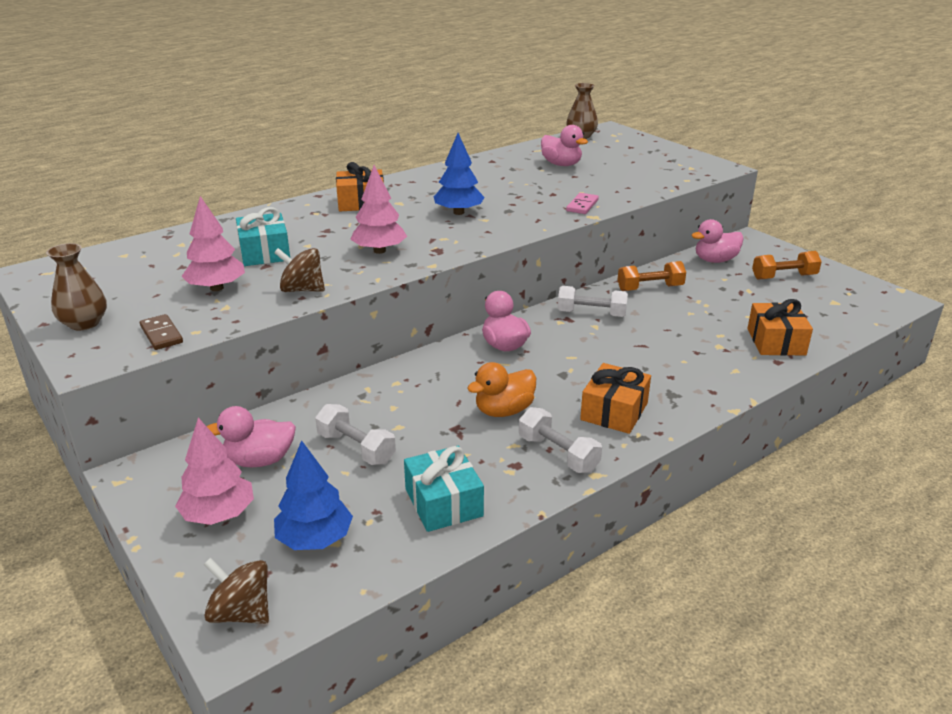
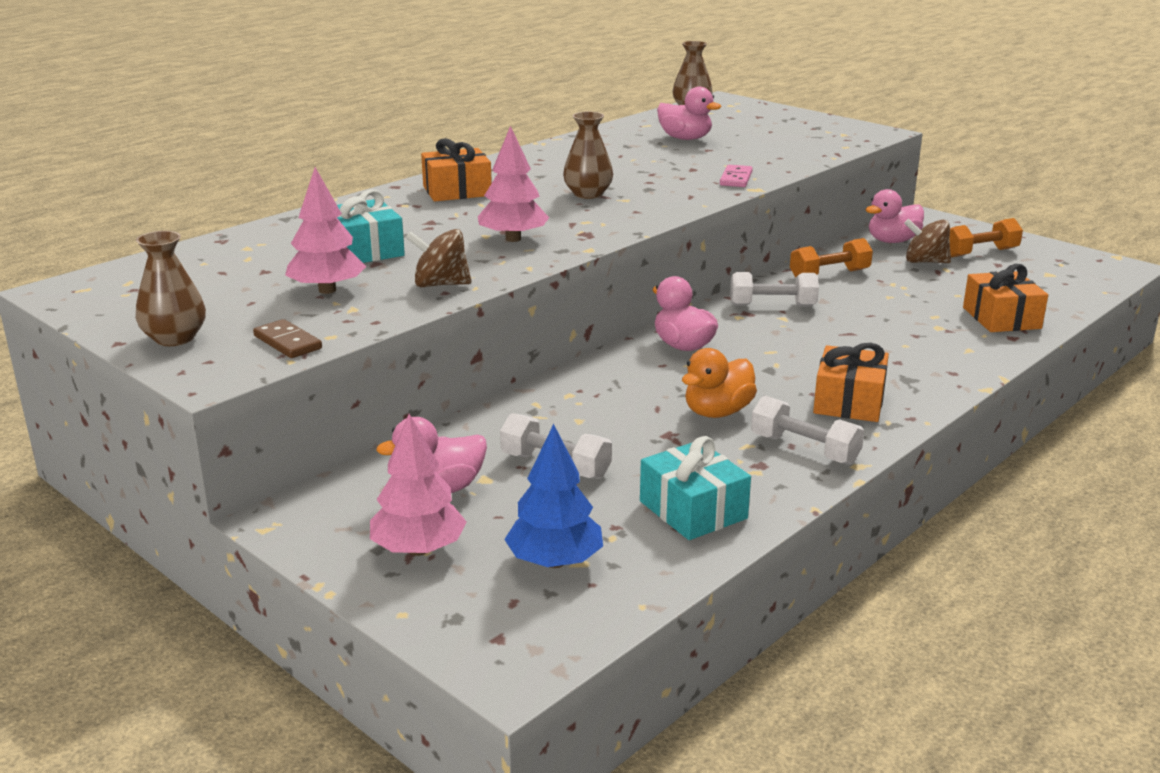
camera: 10 degrees left, 5 degrees down
(241, 612) = (504, 643): brown spinning top -> brown spinning top (925, 262)
(458, 212) = (588, 194): blue tree -> brown vase

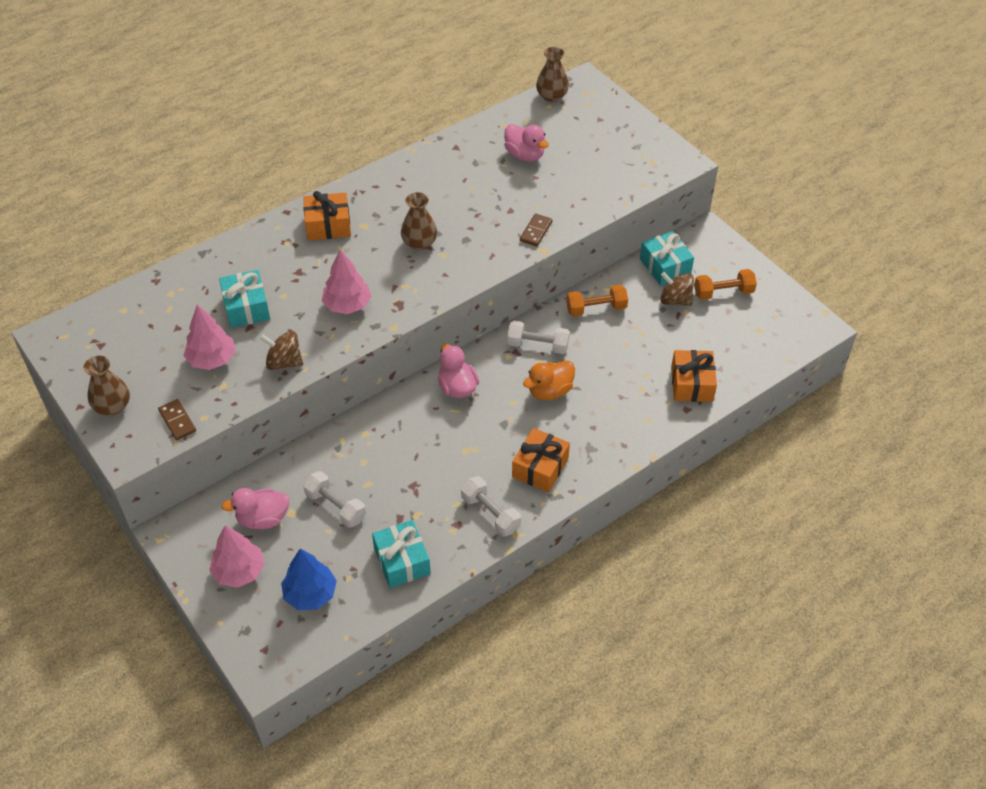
camera: 10 degrees right, 25 degrees up
(717, 412) = (452, 466): orange duck -> orange duck (549, 391)
(736, 179) = (535, 231): pink domino -> brown domino
(892, 241) = (665, 266): pink duck -> turquoise gift

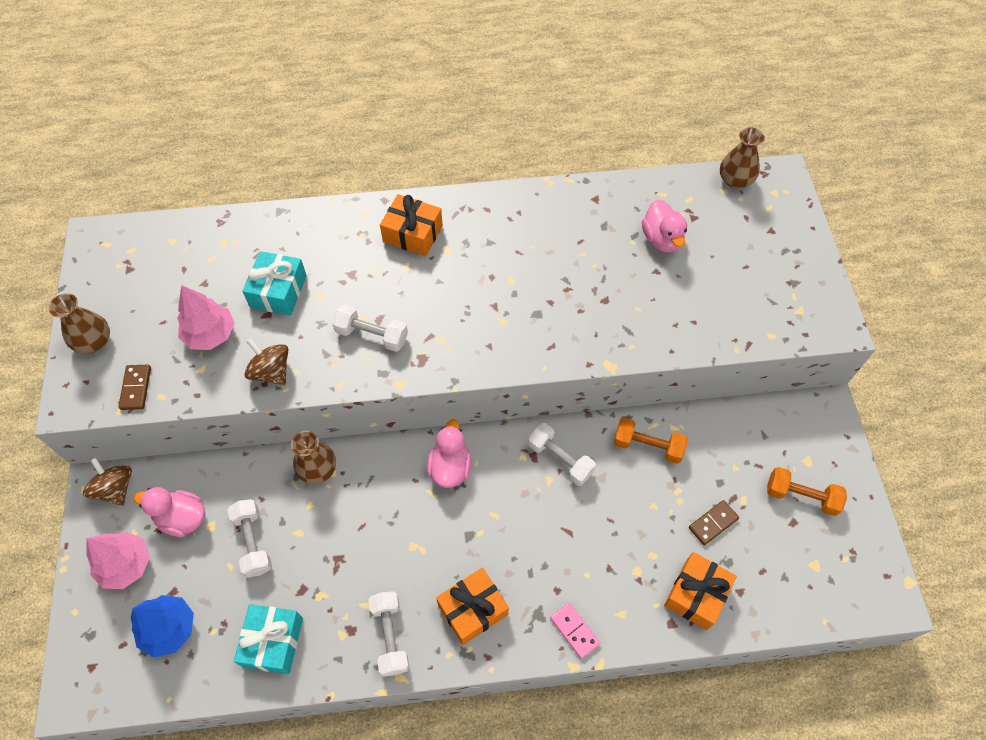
camera: 30 degrees right, 10 degrees up
(347, 305) = (372, 335): pink tree -> white dumbbell
(419, 243) = (487, 295): brown vase -> brown vase (318, 469)
(535, 231) = (616, 338): brown domino -> brown domino (713, 523)
(549, 391) = (539, 521): orange duck -> none
(622, 445) = (574, 631): none -> pink domino
(665, 266) = (754, 431): turquoise gift -> none
(675, 300) = (740, 478): brown spinning top -> brown spinning top (115, 488)

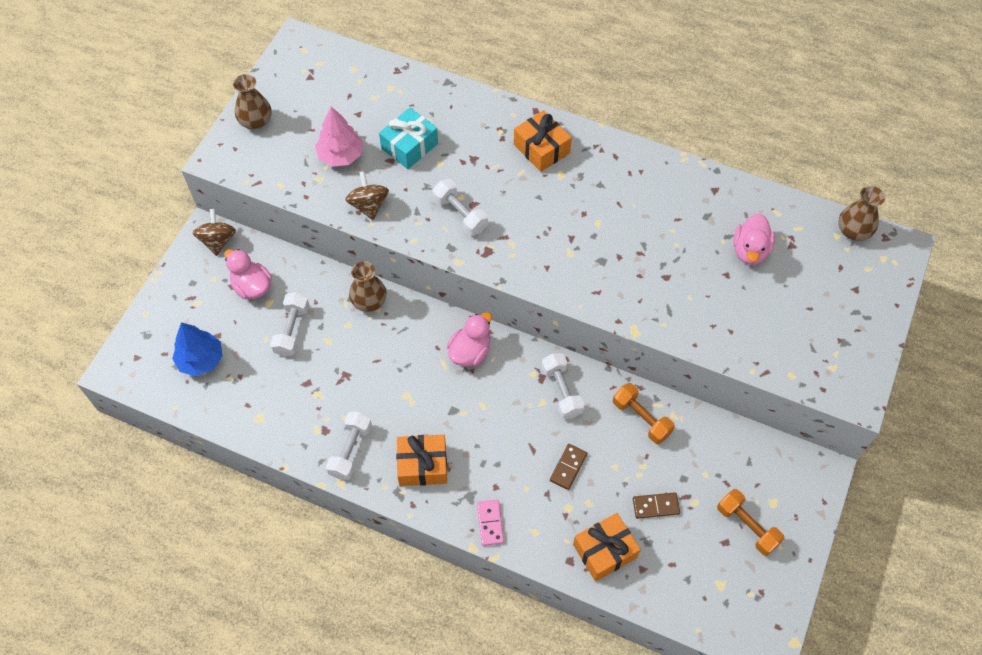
camera: 30 degrees right, 0 degrees up
(126, 565) = (196, 299): pink tree -> none
(136, 388) = (266, 170): brown domino -> brown domino (568, 467)
(273, 642) = (266, 408): turquoise gift -> none

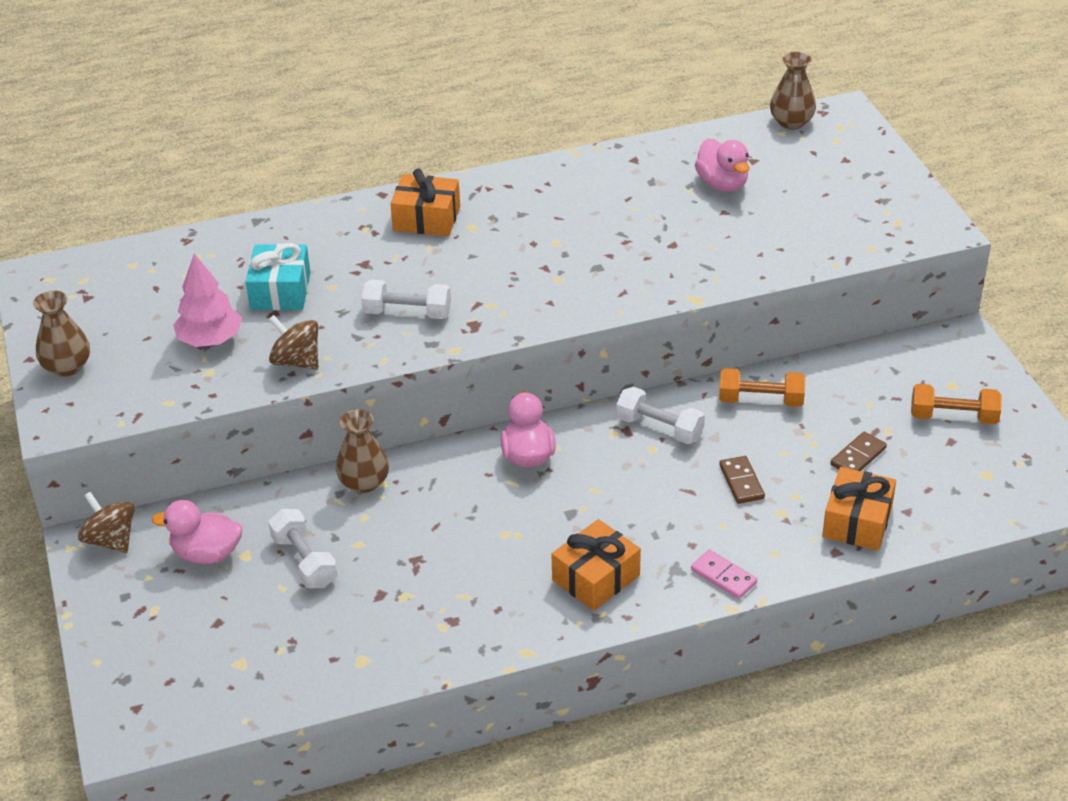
camera: 40 degrees left, 20 degrees down
(201, 360) = (224, 656): blue tree -> none
(350, 450) = (503, 618): white dumbbell -> none

